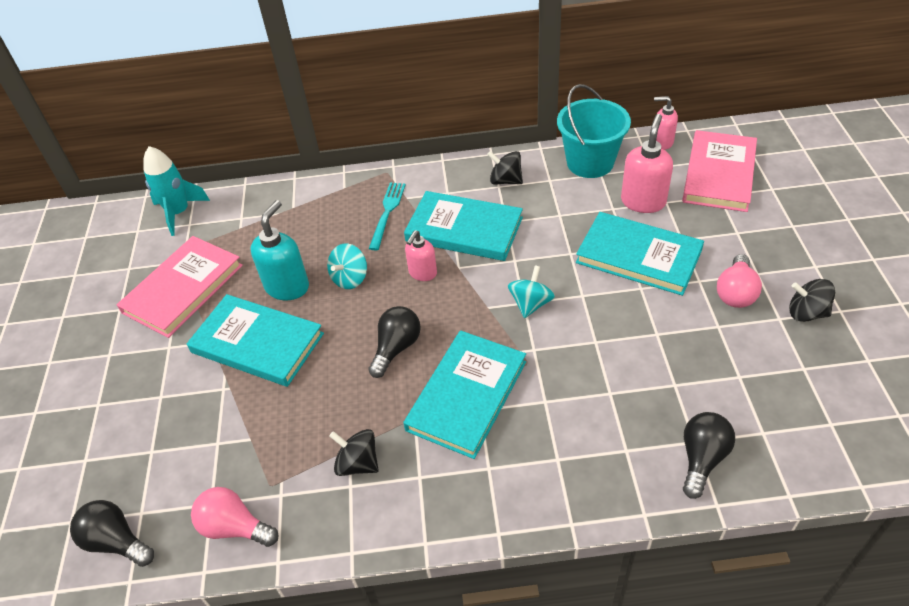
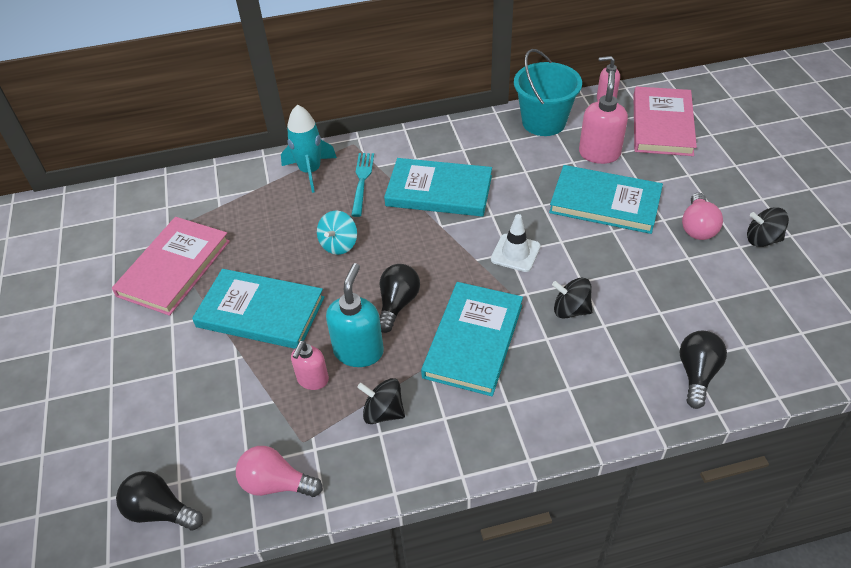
camera: 10 degrees left, 0 degrees up
(179, 213) = (153, 196): turquoise rocket -> turquoise rocket (310, 171)
(287, 287) = (279, 257): turquoise soap dispenser -> turquoise soap dispenser (359, 351)
(422, 273) = (408, 234): pink soap dispenser -> pink soap dispenser (312, 380)
(505, 180) = (468, 144): black spinning top -> black spinning top (570, 310)
(531, 304) = (515, 253): turquoise spinning top -> white traffic cone

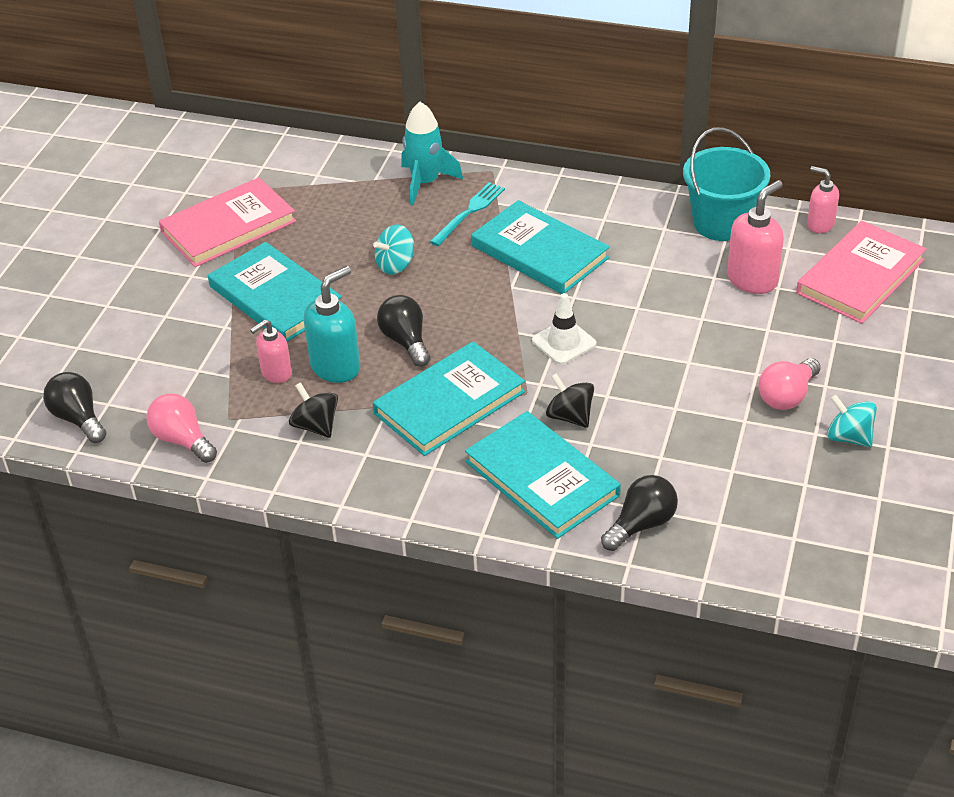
camera: 30 degrees right, 5 degrees down
(397, 304) = (406, 341): black light bulb -> black light bulb turned 75 degrees counterclockwise
(605, 202) = (708, 331): turquoise book -> turquoise book (542, 478)
(762, 239) = (849, 437): black spinning top -> turquoise spinning top

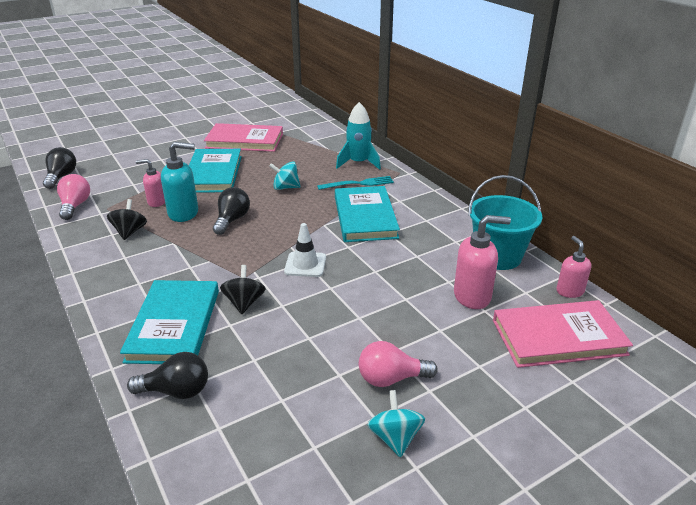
camera: 40 degrees right, 10 degrees down
(449, 402) = (201, 258): turquoise book -> none

